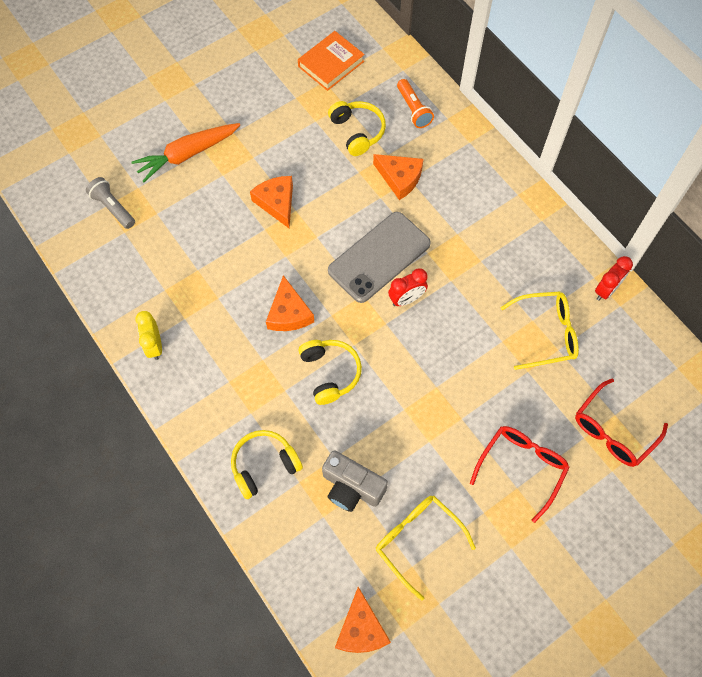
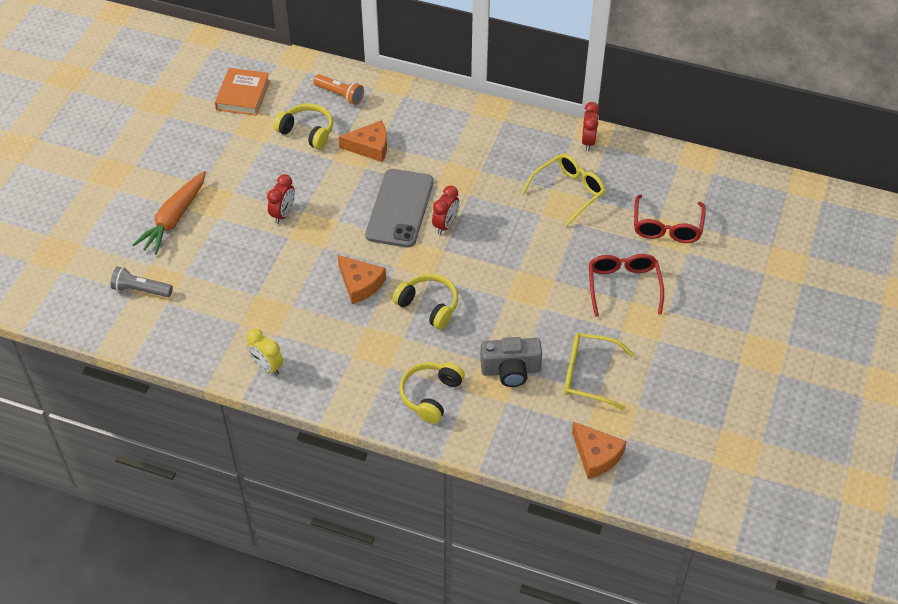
camera: 35 degrees left, 15 degrees down
(277, 203) = (283, 214): orange cheese -> red clock

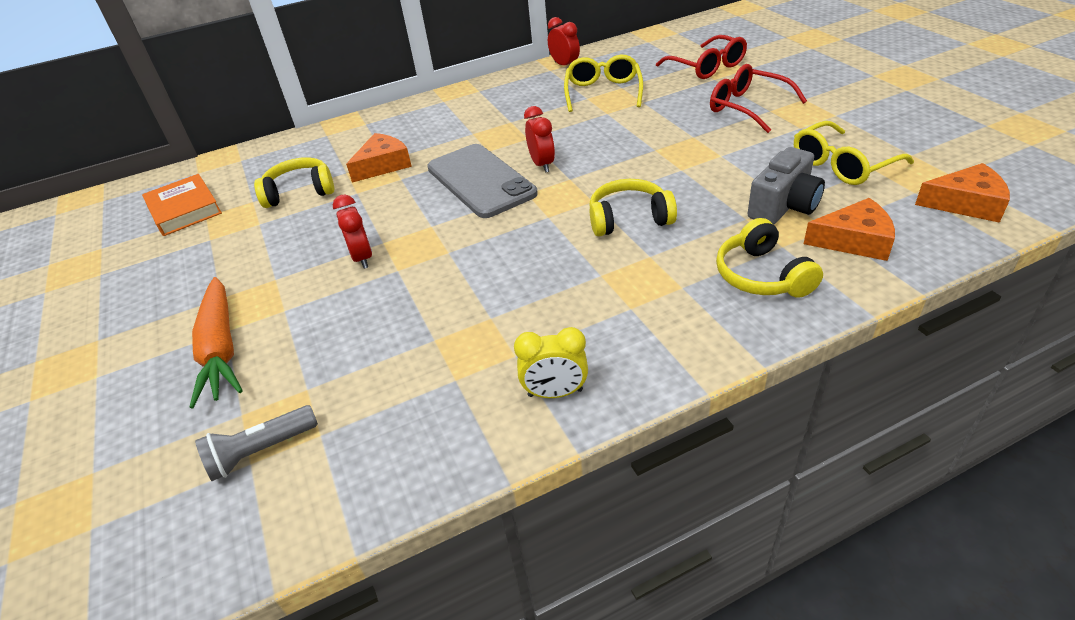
camera: 40 degrees left, 10 degrees down
(340, 95) = (299, 154): orange flashlight -> none
(360, 284) = (535, 250): orange cheese -> orange cheese (854, 240)

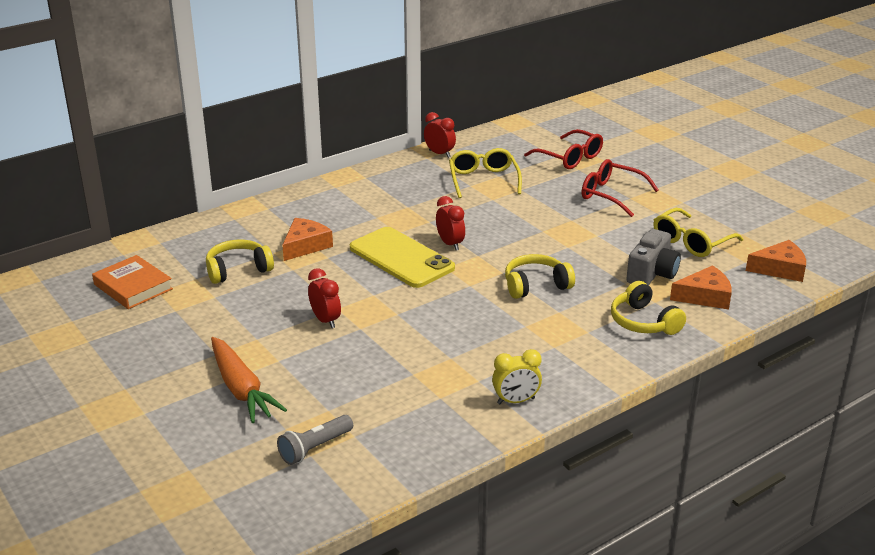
camera: 15 degrees left, 10 degrees down
(480, 181) = (401, 258): grey phone -> yellow phone

